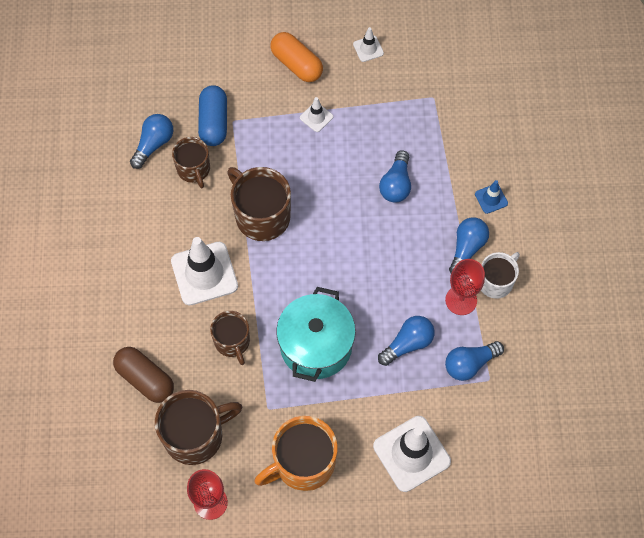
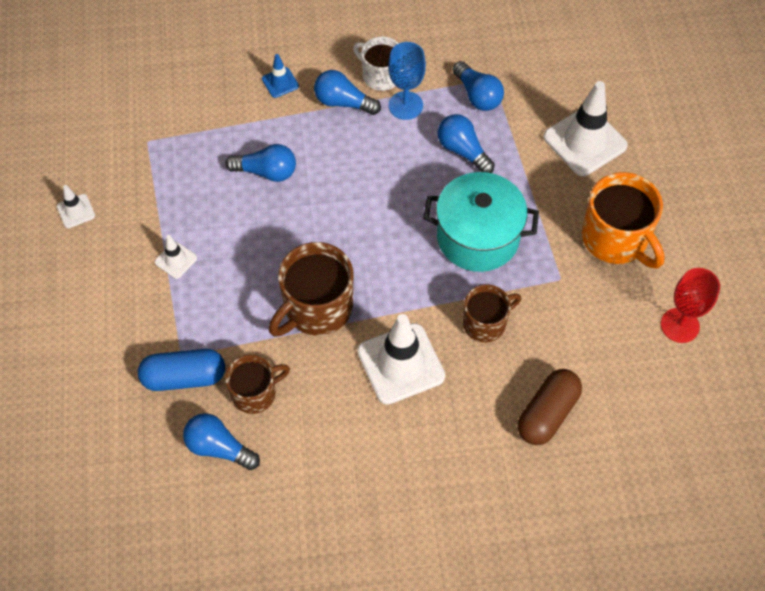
camera: 95 degrees left, 5 degrees down
(195, 435) = (606, 350): brown mug -> none
(296, 64) = (96, 288): orange capsule -> none
(461, 300) = (405, 105): red goblet -> blue goblet

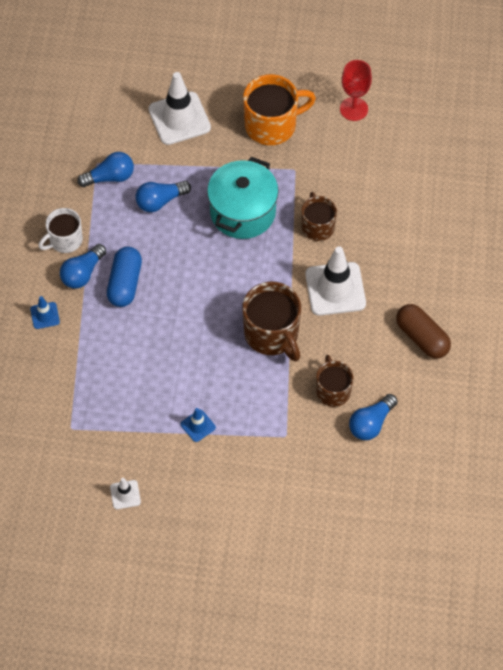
camera: 75 degrees left, 0 degrees up
(176, 260) = (198, 426): white traffic cone -> blue traffic cone
(184, 377) = (306, 437): blue capsule -> blue capsule (125, 283)
(266, 172) = (133, 343): blue light bulb -> none
(405, 105) = (102, 229): blue goblet -> none
(547, 413) = (399, 208): brown capsule -> brown capsule (422, 337)

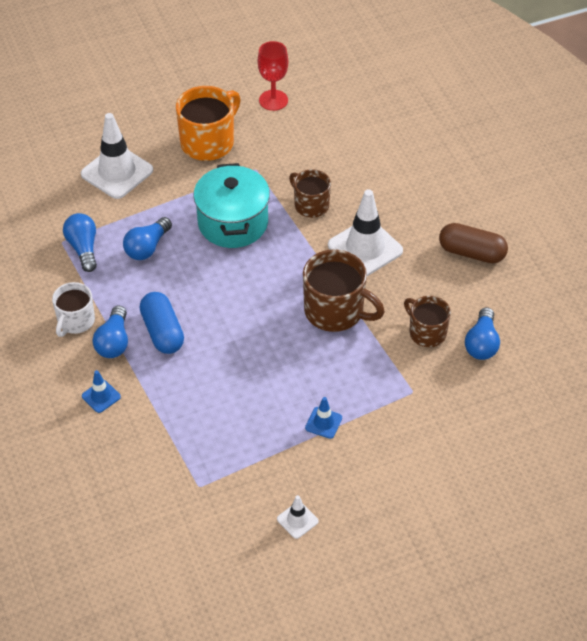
camera: 30 degrees left, 10 degrees down
(110, 177) = (83, 248): blue light bulb -> blue light bulb turned 60 degrees counterclockwise

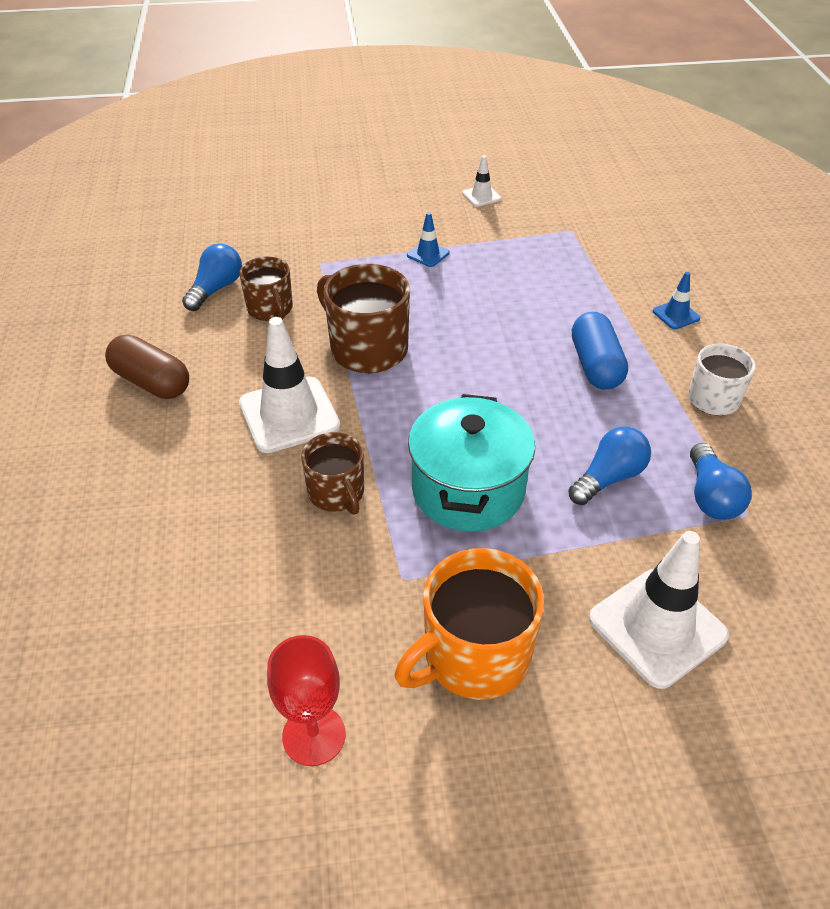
camera: 165 degrees left, 5 degrees down
(114, 342) = (661, 365): blue light bulb -> none

